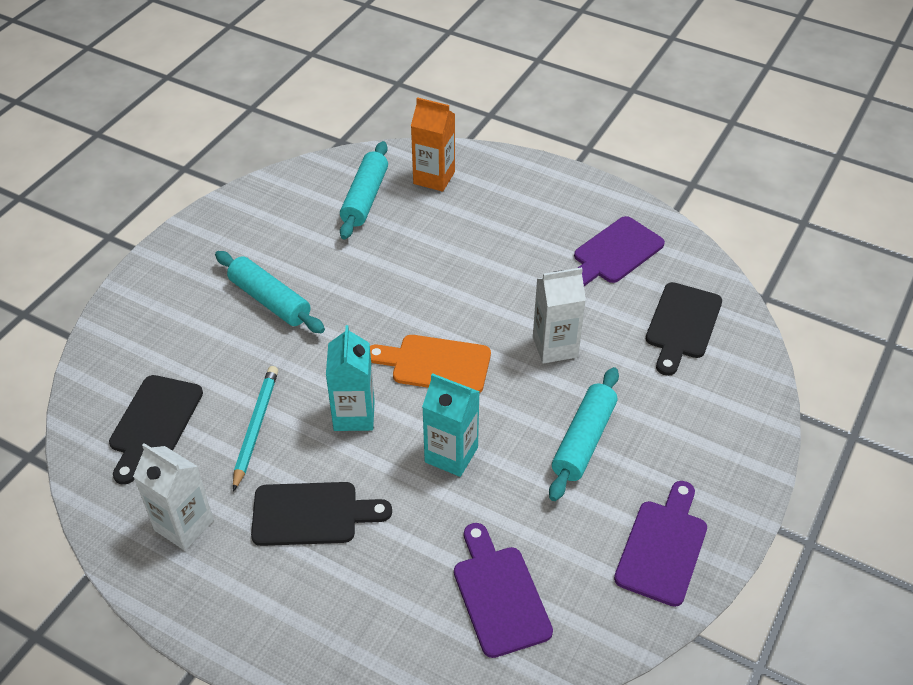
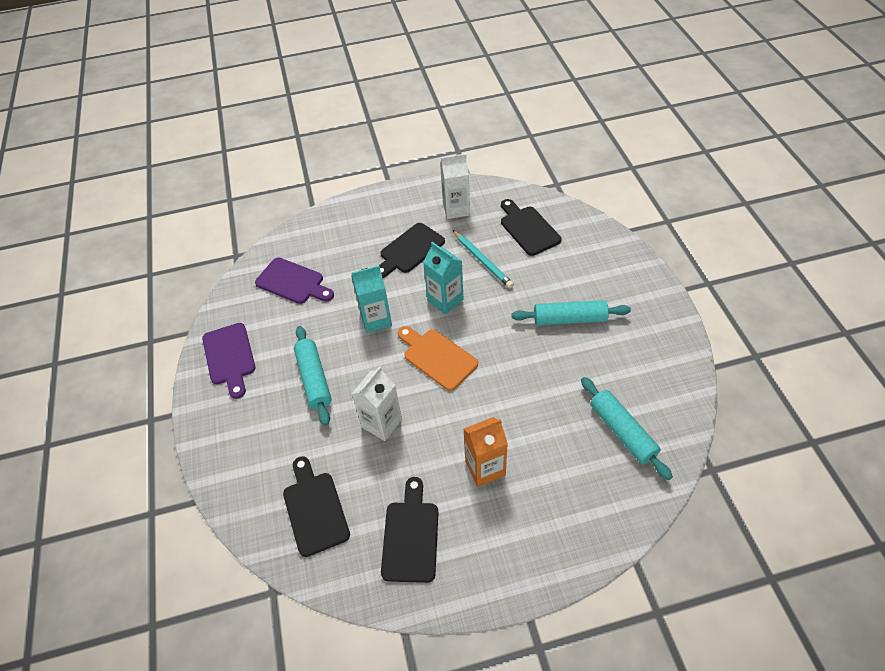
camera: 140 degrees right, 5 degrees up
(434, 178) = (605, 492): orange carton -> orange carton (485, 468)
(435, 364) = (437, 357): orange cutting board -> orange cutting board turned 105 degrees counterclockwise
(615, 253) = (410, 536): purple cutting board -> black cutting board

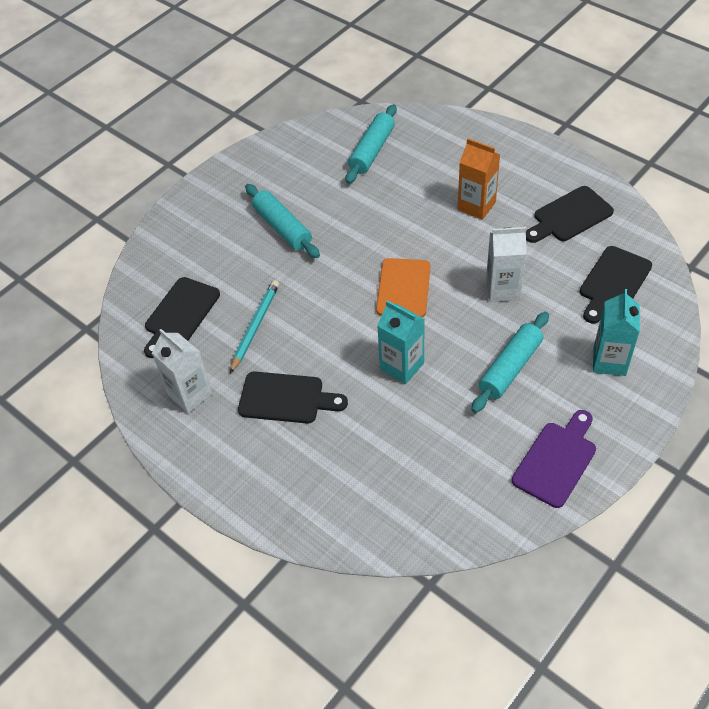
camera: 125 degrees left, 0 degrees up
(293, 282) = (418, 479): purple cutting board -> none
(445, 300) = (332, 326): turquoise carton -> turquoise carton (609, 361)

